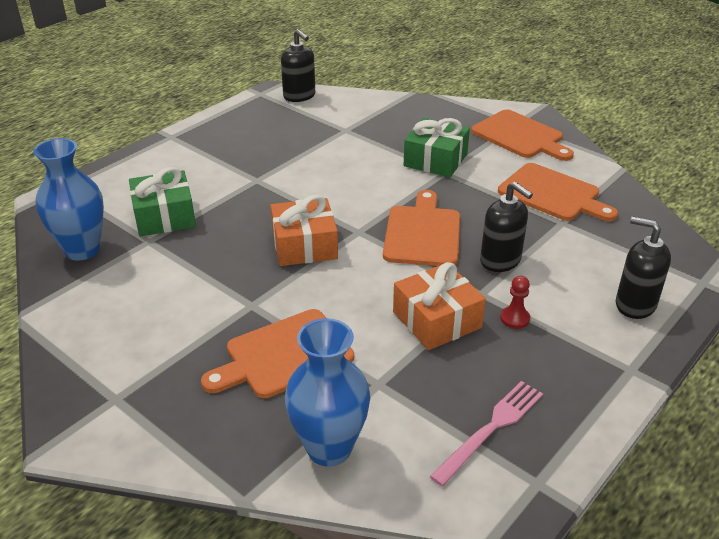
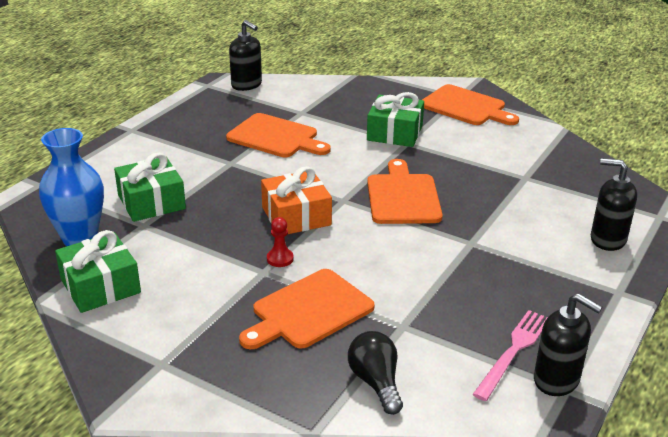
camera: 10 degrees left, 5 degrees down
(84, 304) = (100, 286): none -> green gift
(329, 448) = (376, 382): blue vase -> black light bulb
(436, 320) = (438, 268): orange gift -> none
(500, 261) = (480, 214): black soap dispenser -> black soap dispenser (556, 380)
(515, 318) = (507, 260): red pawn -> red pawn (280, 259)
(552, 194) = (510, 154): orange cutting board -> orange cutting board (276, 137)

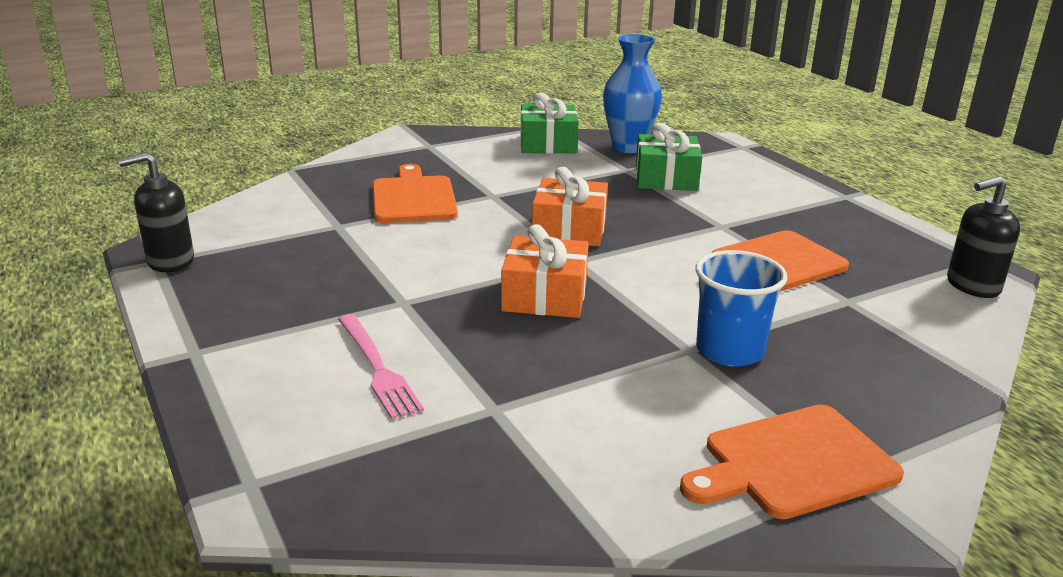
camera: 120 degrees right, 5 degrees down
(280, 259) = (503, 205): red pawn -> none
(376, 382) = (296, 198): black light bulb -> none
(395, 133) = (729, 351): green gift -> blue cup
(402, 197) = (545, 296): orange cutting board -> orange gift
(513, 351) = (230, 257): pink fork -> pink fork (377, 368)
(607, 239) = (277, 398): black soap dispenser -> none

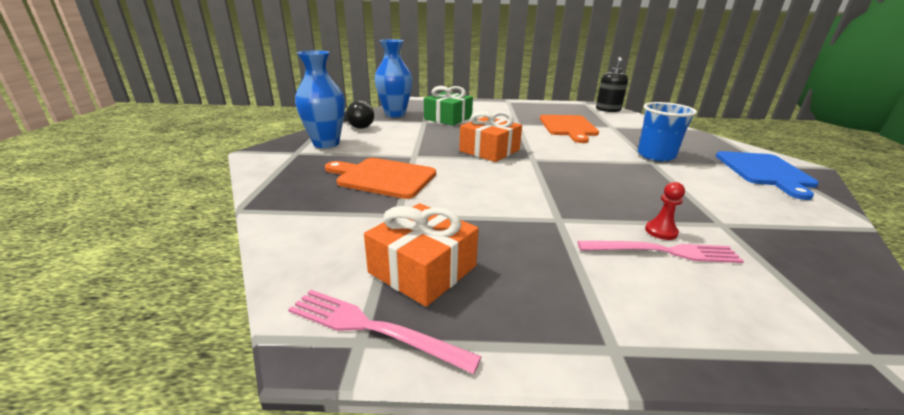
camera: 60 degrees left, 0 degrees up
(170, 261) = (373, 328): black soap dispenser -> pink fork
(429, 365) = (661, 231): none -> red pawn
(470, 148) = (326, 143): none -> blue vase
(545, 296) = (575, 176): orange gift -> orange gift (423, 269)
(548, 144) = (357, 126): green gift -> black light bulb
(793, 463) = (765, 171): orange cutting board -> blue cutting board

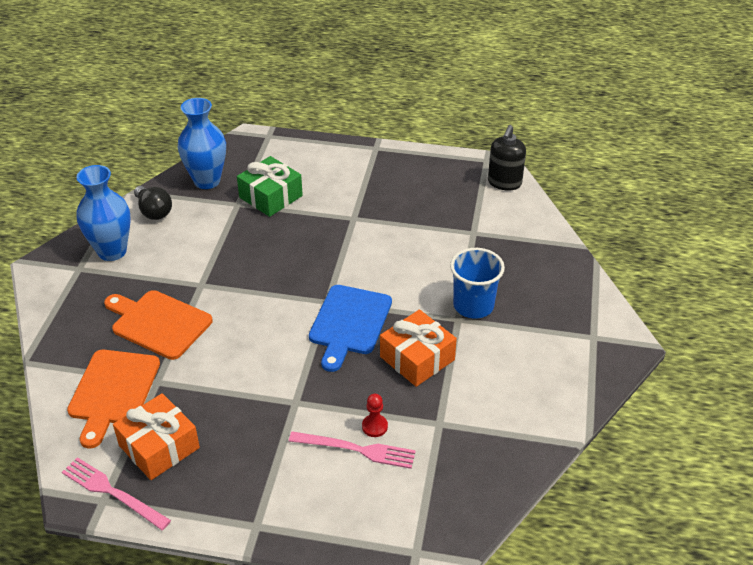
camera: 10 degrees right, 15 degrees up
(489, 150) = (287, 280): orange gift -> orange gift (417, 358)
(568, 127) = (414, 230): orange cutting board -> orange cutting board (113, 391)
(765, 171) = (571, 347): blue cutting board -> blue cutting board (349, 323)

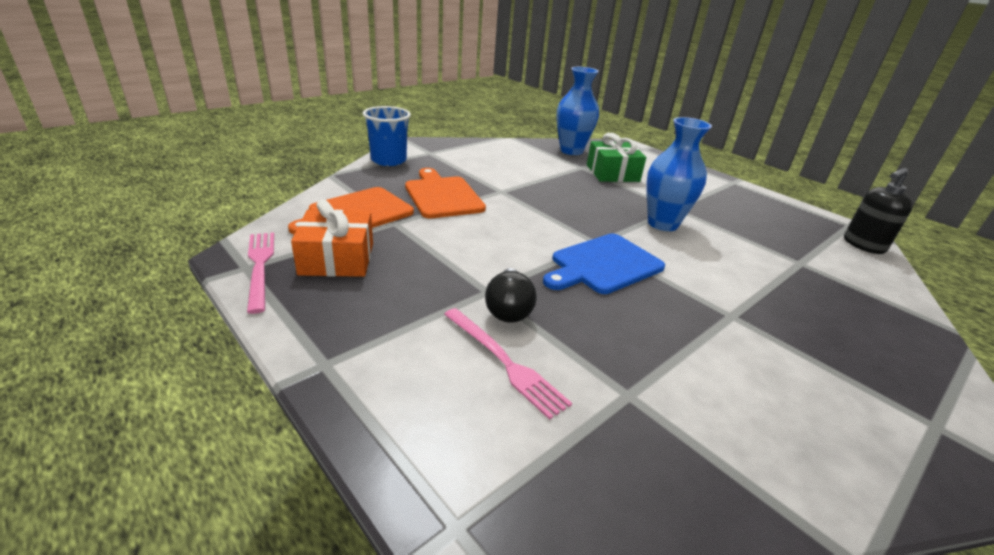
camera: 35 degrees right, 10 degrees down
(112, 251) = (462, 154): blue vase -> blue vase (662, 224)
(154, 211) = (515, 149): black light bulb -> black light bulb (508, 309)
(374, 426) = (546, 353): red pawn -> none
(417, 358) = (653, 323): orange gift -> none
(473, 305) = (760, 314): blue cup -> blue cup (388, 160)

